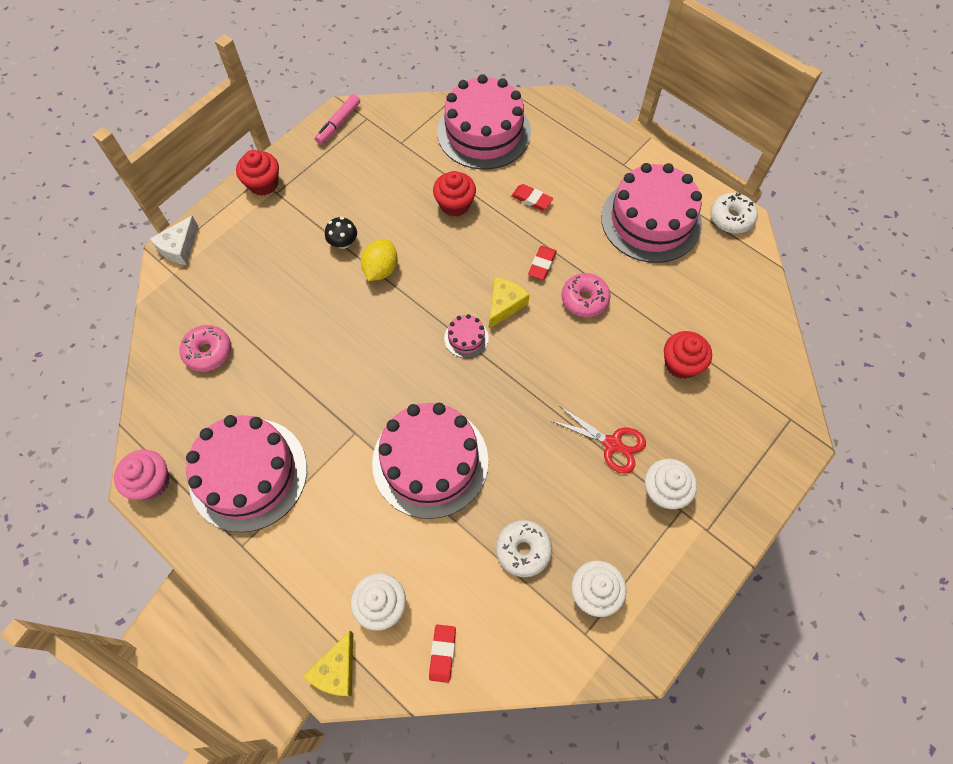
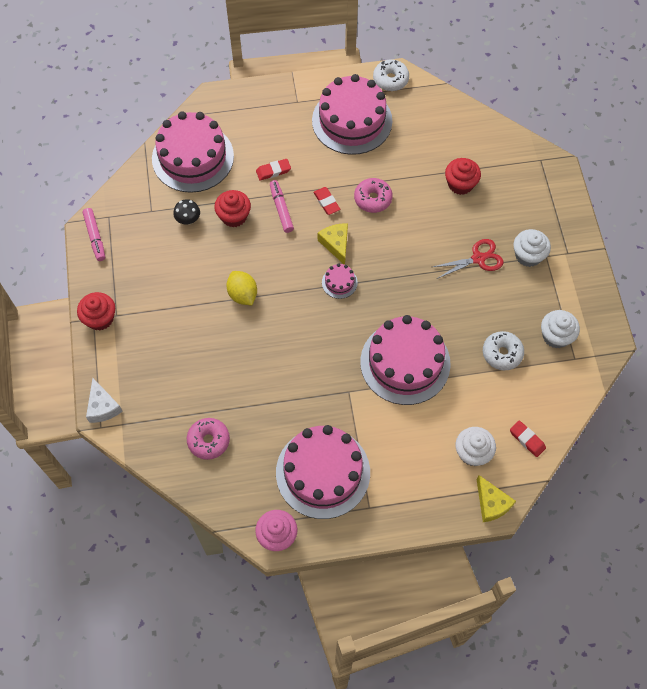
camera: 50 degrees left, 0 degrees up
(343, 242) = (200, 302): black mushroom -> black mushroom (188, 219)
(498, 234) = (281, 209): none -> pink marker

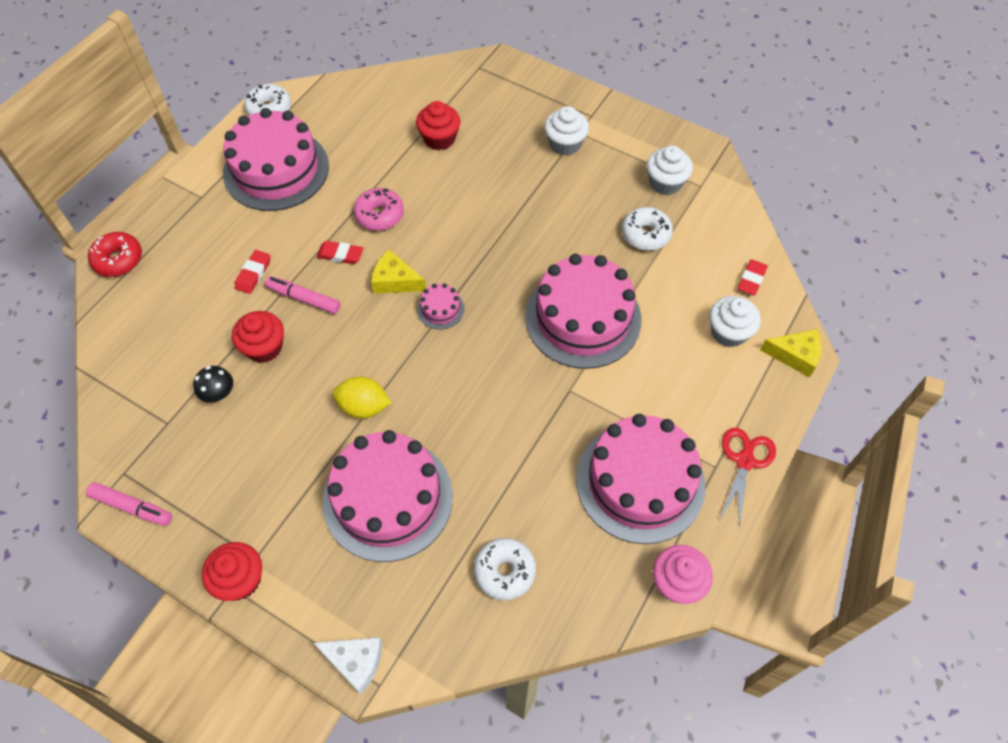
camera: 50 degrees left, 5 degrees down
(193, 157) = (151, 334): pink cake -> pink cake (388, 498)
(208, 441) = (504, 571): pink donut -> white donut
(221, 101) = (118, 260): none -> red donut
(478, 258) = (530, 181): red scissors -> red scissors (744, 461)
(527, 439) = (751, 279): red eraser -> red eraser turned 60 degrees counterclockwise

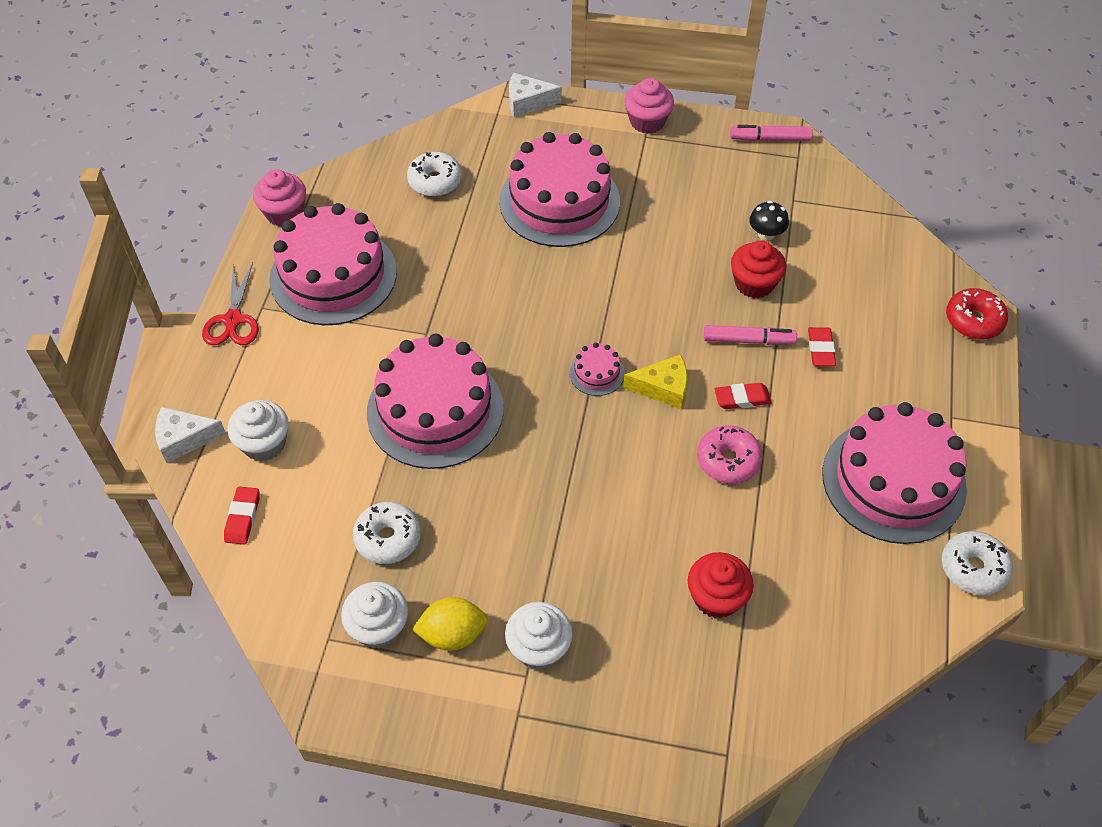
camera: 160 degrees right, 5 degrees down
(240, 579) = (647, 121): red cupcake -> pink cupcake
(364, 407) = (623, 262): yellow lemon -> yellow lemon (452, 634)
(795, 355) = (184, 439): yellow cheese -> white cheese

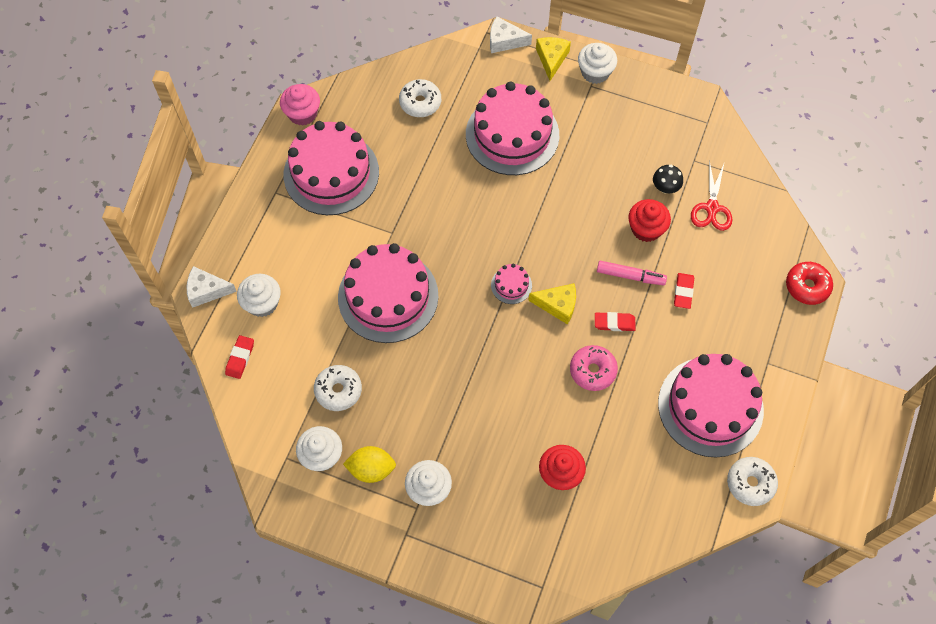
camera: 10 degrees right, 10 degrees up
(233, 320) = (253, 199): red scissors -> red scissors (712, 208)
(590, 114) = (551, 59): none -> yellow cheese
(647, 121) = (595, 72): pink cupcake -> white cupcake
(770, 139) = (689, 102): pink marker -> none

